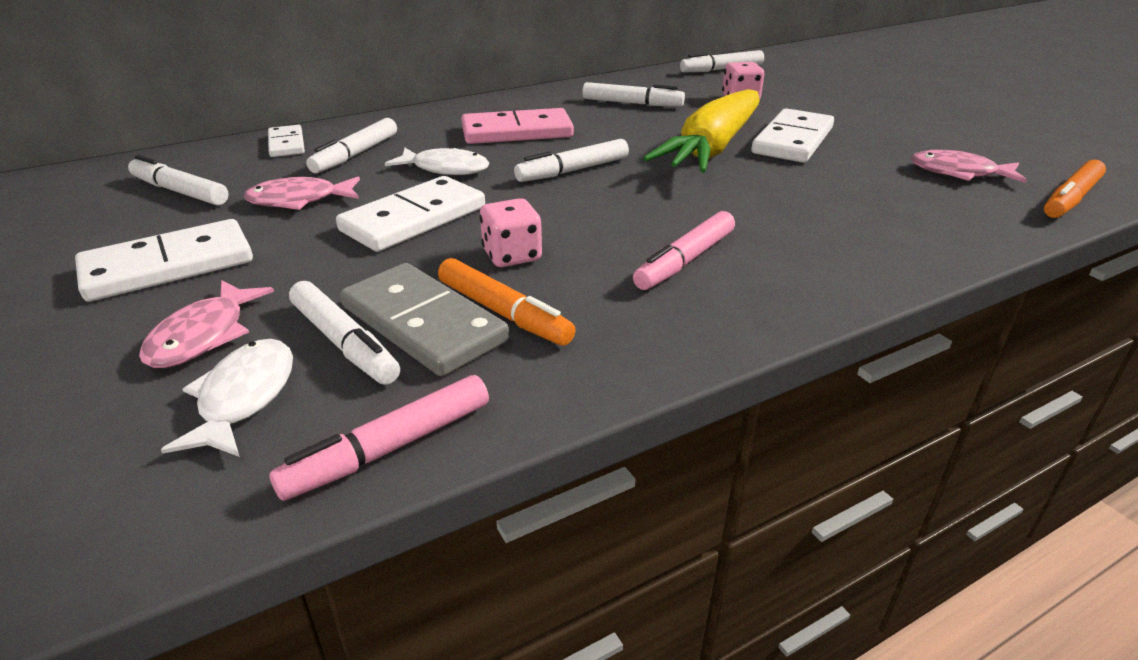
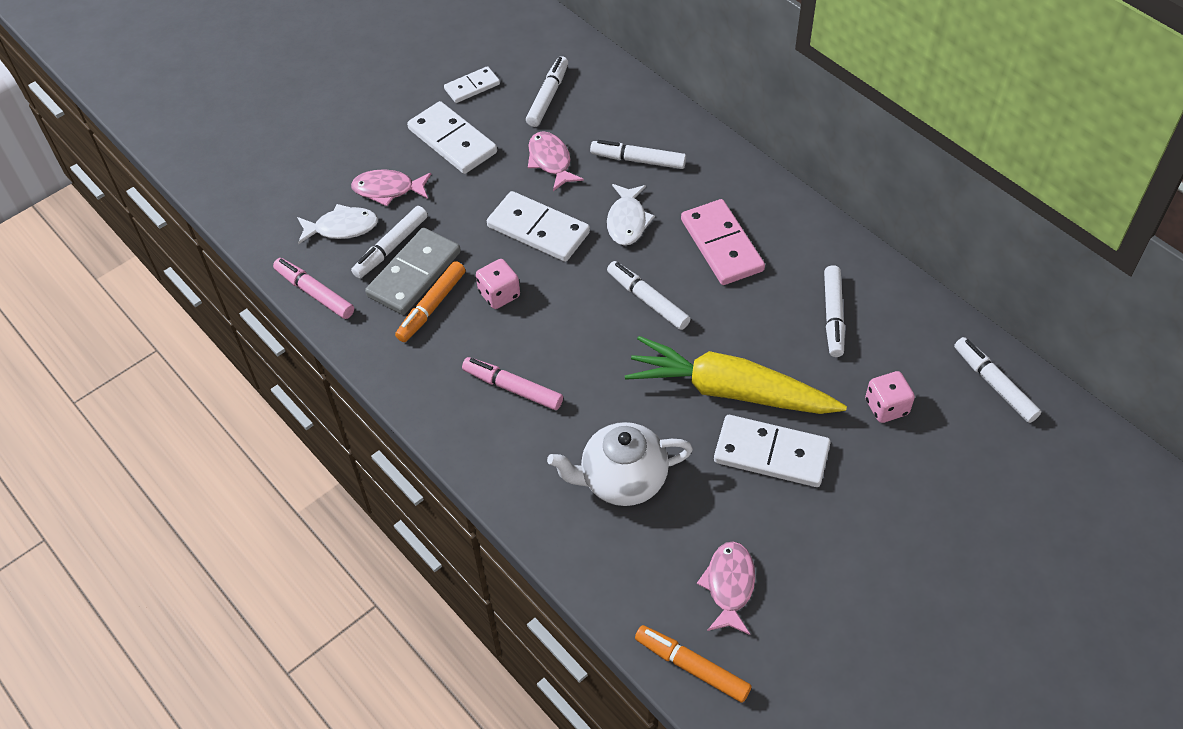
camera: 80 degrees right, 20 degrees up
(286, 144) = (645, 113): white domino -> white domino (472, 87)
(834, 208) = (622, 480): none -> white teapot

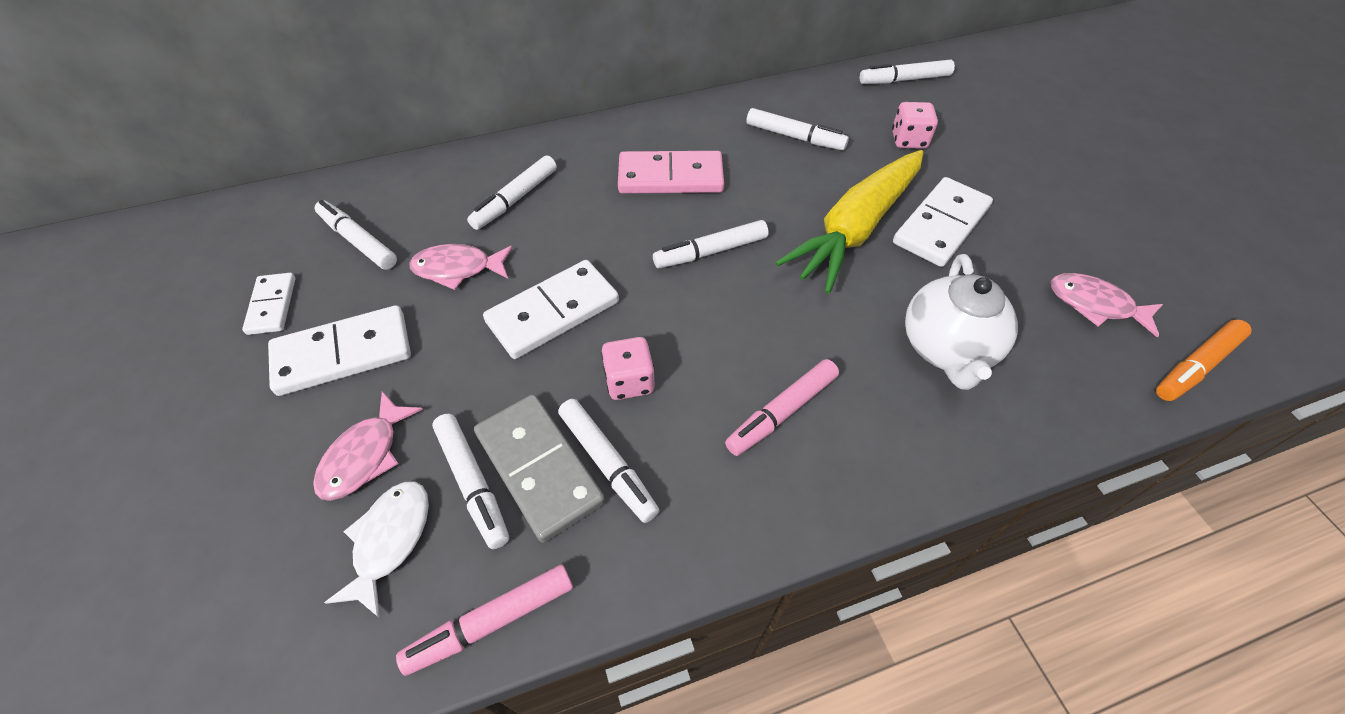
camera: 70 degrees left, 0 degrees up
(431, 307) = (607, 463): orange marker -> white marker
(627, 221) = (593, 233): white fish -> none

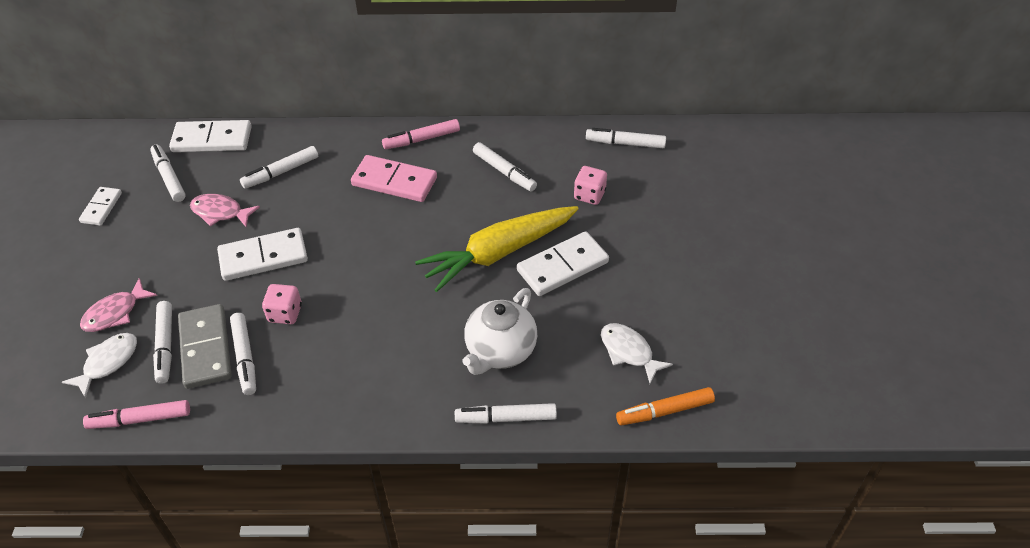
camera: 20 degrees right, 5 degrees down
(343, 354) = (129, 249): white domino -> white domino (212, 139)
(710, 251) = (388, 243): white marker -> white marker (506, 418)
(781, 412) = (365, 359): pink marker -> pink marker (421, 139)
(1095, 305) = (629, 352): pink fish -> white fish

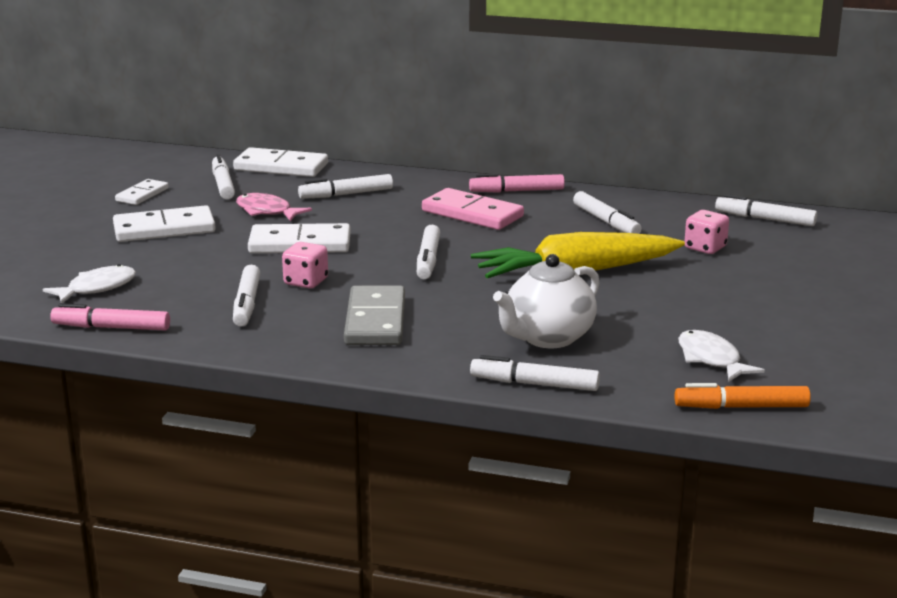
camera: 15 degrees right, 25 degrees down
(115, 313) = (121, 259): pink fish -> none
(165, 346) = (163, 285): white marker -> white marker (428, 260)
(206, 348) = (206, 293): grey domino -> grey domino (375, 321)
(562, 266) = (651, 291): white domino -> white domino (164, 229)

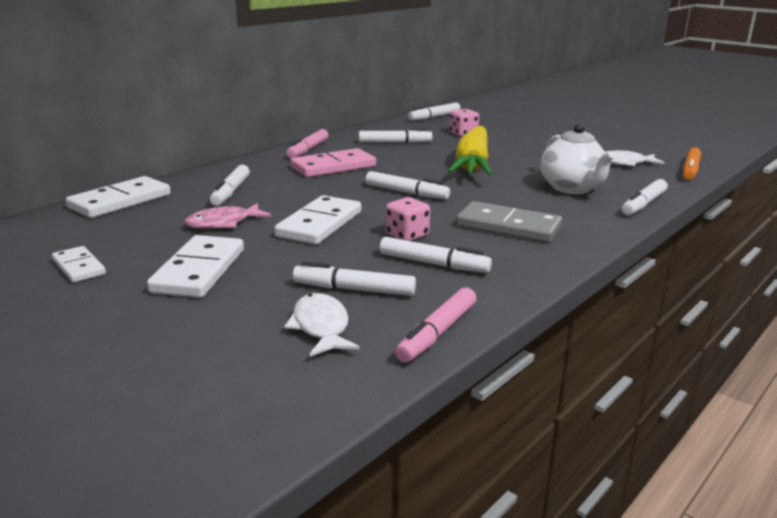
camera: 65 degrees left, 0 degrees up
(223, 184) = (121, 228): white marker -> white marker (354, 289)

